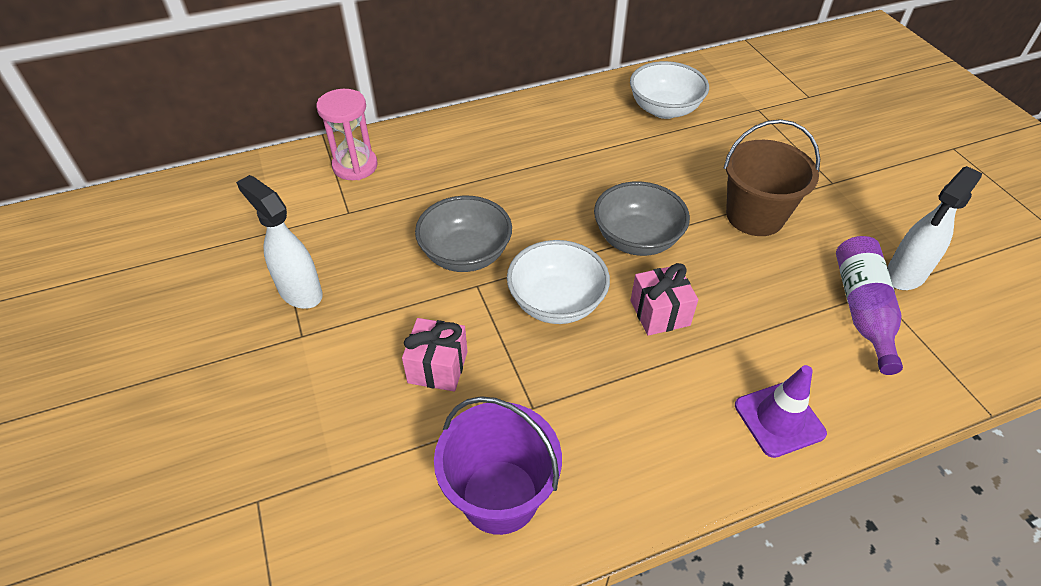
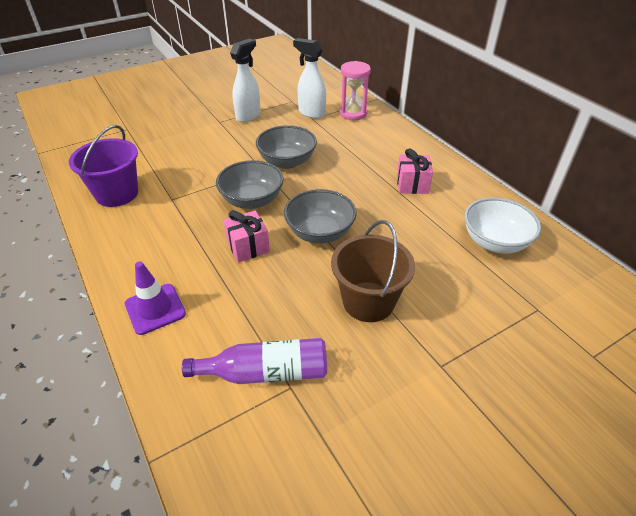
camera: 80 degrees right, 5 degrees down
(438, 367) = (200, 164): pink gift -> pink gift (412, 185)
(556, 302) = (252, 200): white bowl -> grey bowl
(905, 275) = (316, 415): white spray bottle -> white spray bottle (311, 113)

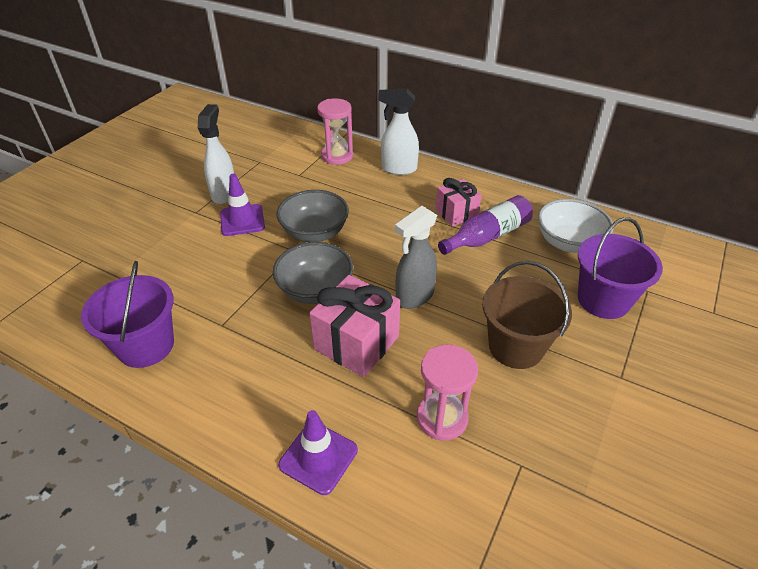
camera: 30 degrees left, 0 degrees up
(244, 137) = (242, 220): none -> purple traffic cone
(248, 247) = (356, 343): pink gift -> pink gift, size x1.58
(261, 325) = (442, 418): none -> pink hourglass
(266, 372) = (487, 463): purple bottle -> purple bottle (487, 236)
(311, 113) = (293, 169): white spray bottle -> white spray bottle (398, 169)
(320, 232) = (414, 297): grey bowl -> grey spray bottle
(484, 299) = (603, 300): none -> purple bucket

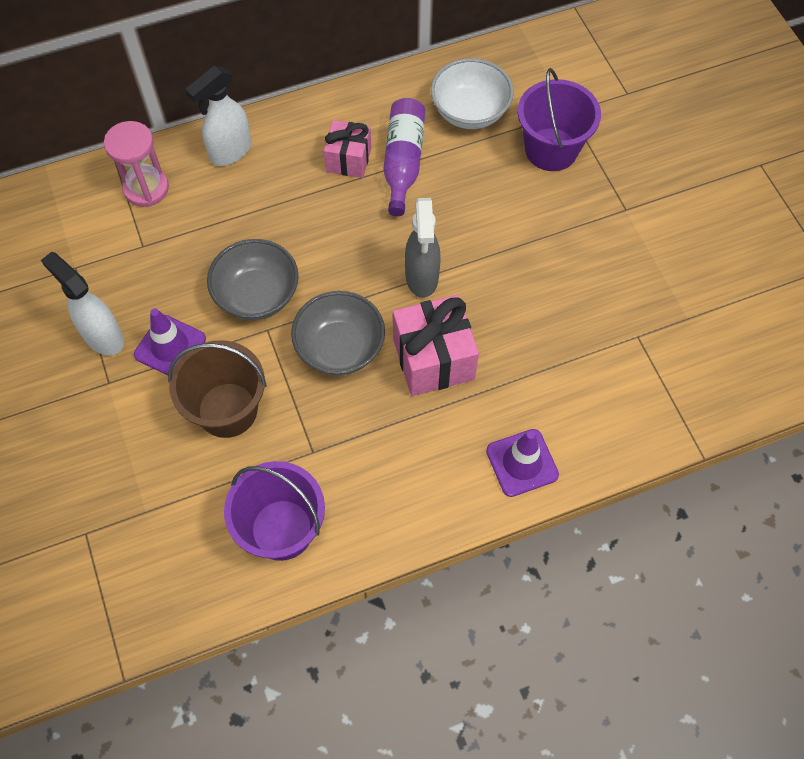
camera: 50 degrees left, 20 degrees up
(442, 418) = (559, 354): pink hourglass -> none
(516, 347) = (540, 250): brown bucket -> brown bucket (227, 410)

